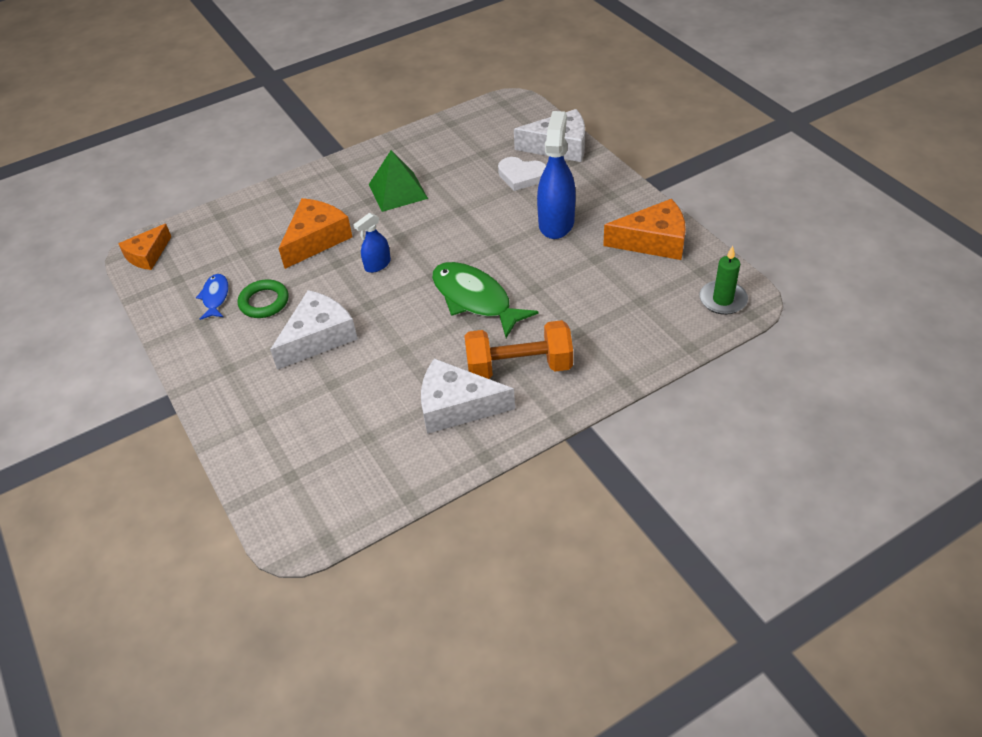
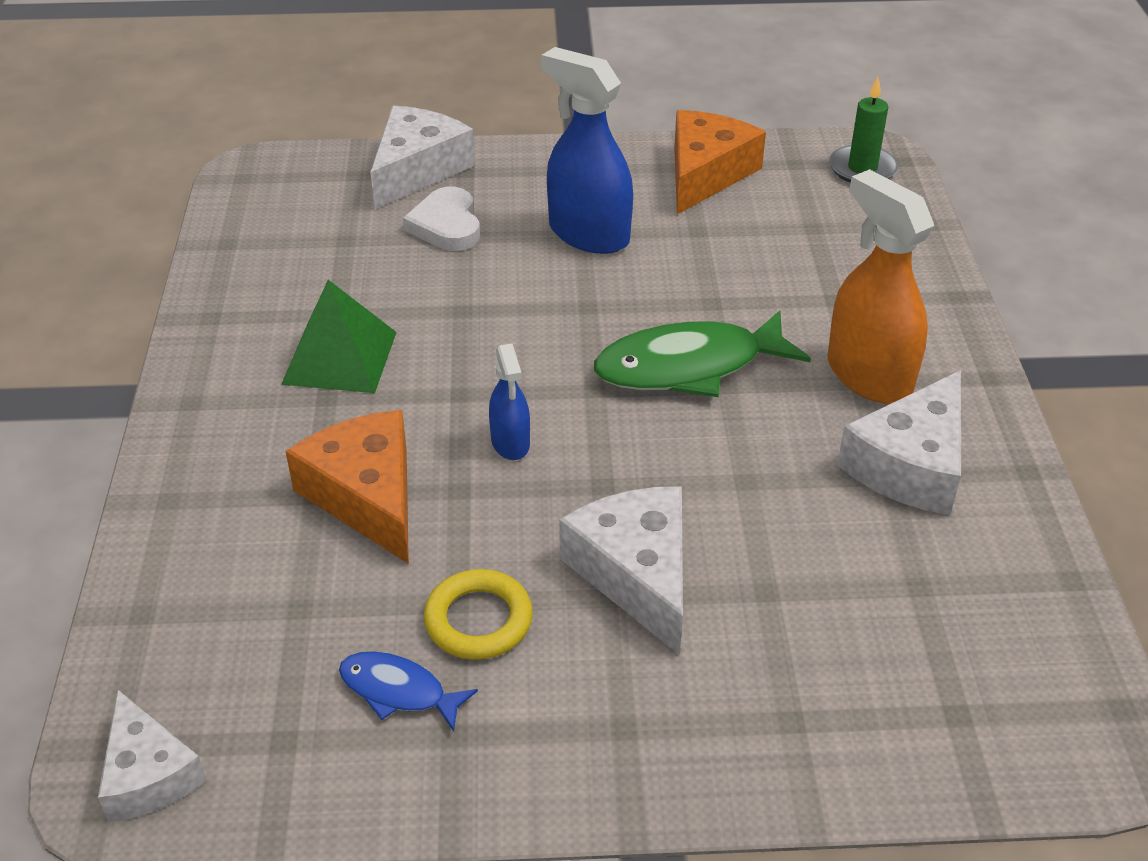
camera: 65 degrees left, 5 degrees down
(147, 255) = (148, 774): orange cheese -> white cheese
(264, 302) = (478, 620): green ring -> yellow ring
(519, 367) = (868, 375): orange dumbbell -> orange spray bottle
(521, 176) = (446, 225): white heart -> white heart turned 120 degrees clockwise

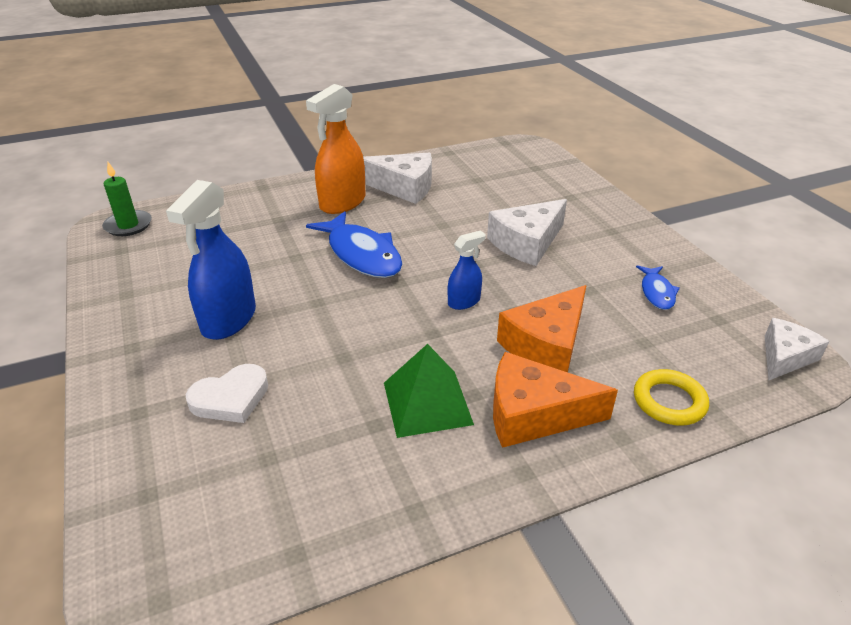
camera: 110 degrees left, 5 degrees down
(417, 169) = (135, 447): white cheese -> none
(478, 620) = (595, 280): yellow ring -> yellow ring (669, 401)
(689, 366) = (361, 254): green fish -> blue fish
(706, 173) = (137, 283): orange cheese -> orange cheese (533, 414)

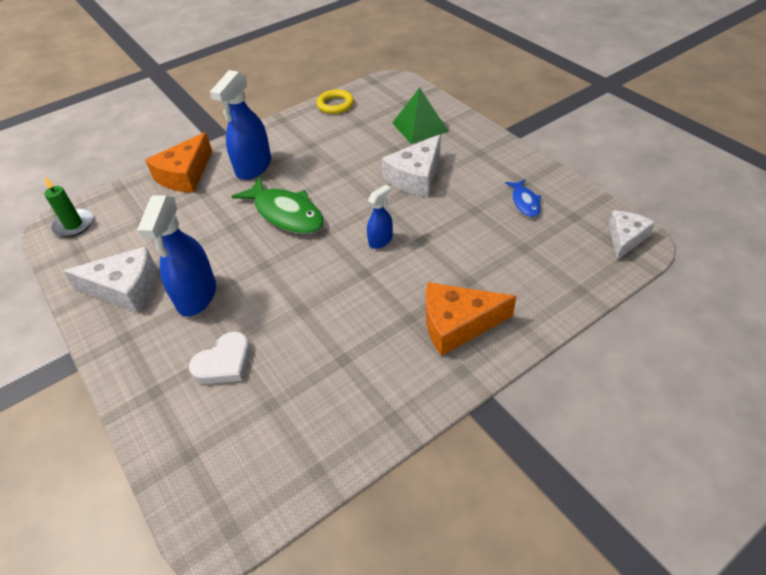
camera: 10 degrees left, 10 degrees up
(342, 203) = (253, 167): orange spray bottle -> blue spray bottle
(361, 254) = (285, 213): blue fish -> green fish
(403, 187) = (300, 142): white cheese -> white cheese (125, 288)
(427, 403) = (377, 333): green pyramid -> green pyramid (419, 127)
(546, 344) = (452, 264): orange cheese -> orange cheese (185, 175)
(669, 401) = (551, 292): yellow ring -> yellow ring (335, 105)

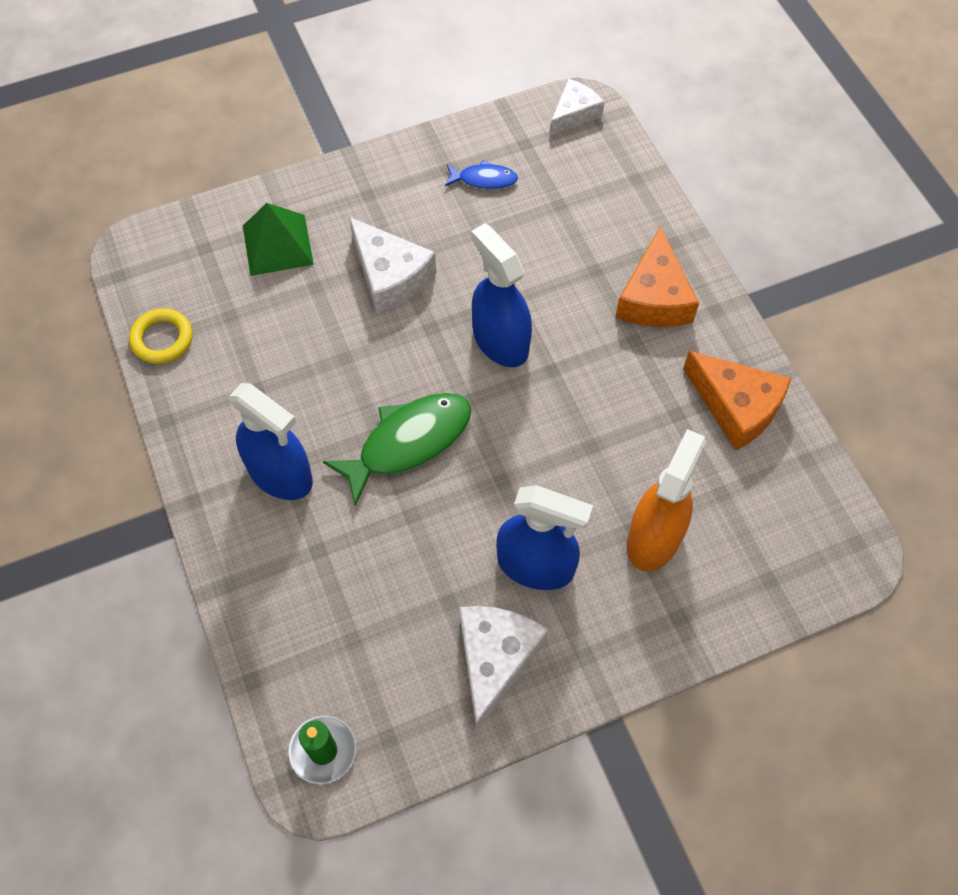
camera: 80 degrees left, 15 degrees up
(185, 175) = (258, 576): orange cheese -> orange cheese (736, 406)
(224, 362) = (654, 538): white heart -> orange spray bottle
(380, 240) = (500, 341): blue spray bottle -> blue spray bottle, size x1.87
(625, 238) = (574, 114): white cheese -> white cheese turned 90 degrees clockwise

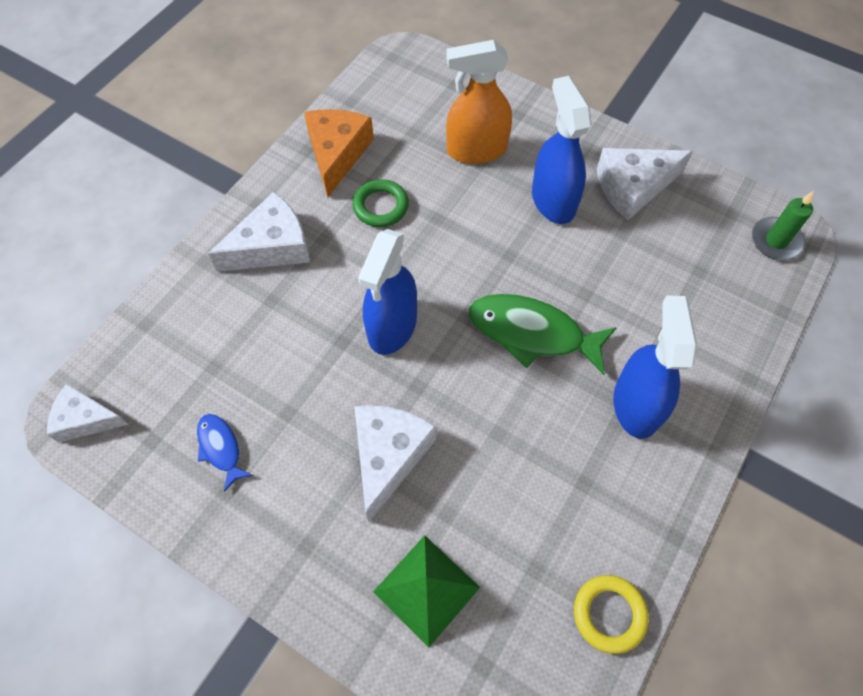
camera: 125 degrees left, 0 degrees up
(640, 406) = (380, 206): none -> green ring
(654, 297) = (272, 246): orange cheese -> white cheese

